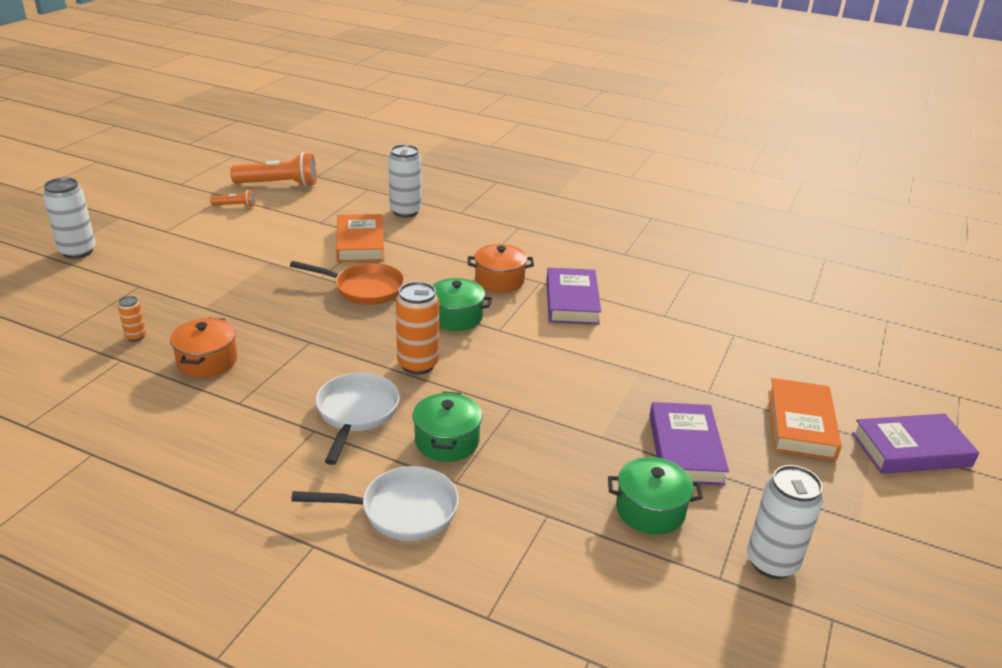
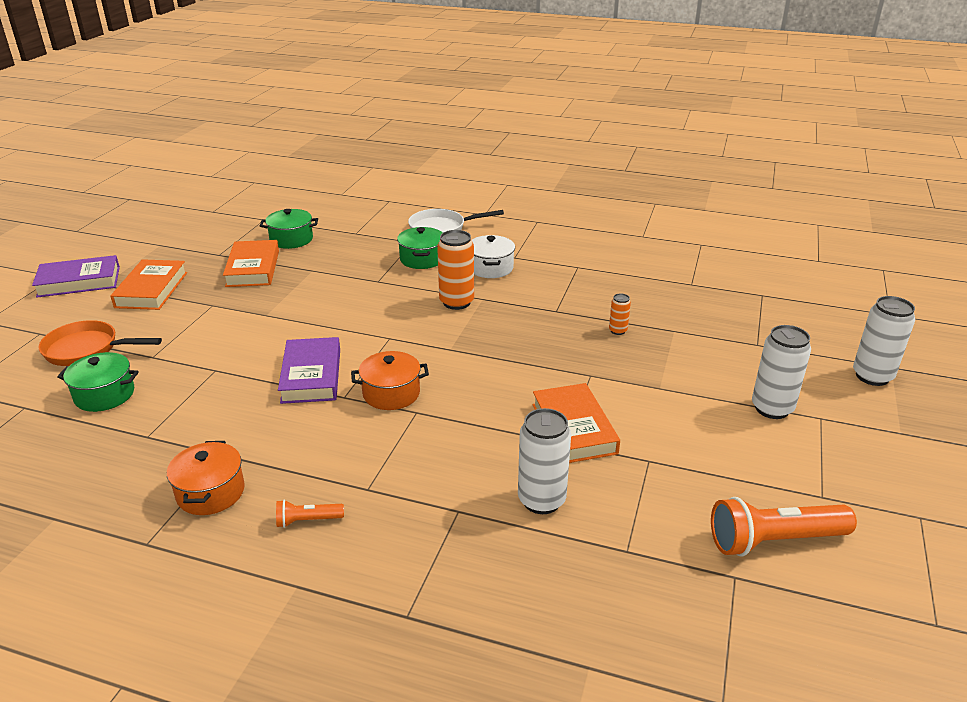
camera: 175 degrees right, 0 degrees up
(136, 336) = (701, 301): orange can -> orange can (617, 331)
(207, 361) = (625, 289): orange pot -> orange pot (210, 492)
(235, 206) = (787, 477): orange flashlight -> orange flashlight (307, 520)
(356, 413) = (490, 268): white pan -> white pot
(364, 289) = (536, 366): orange pan -> orange pan (87, 350)
(456, 317) = (432, 346): green pot -> green pot (104, 395)
(685, 449) = (253, 268): purple book -> orange book
(772, 562) = (230, 226): white can -> white can (772, 408)

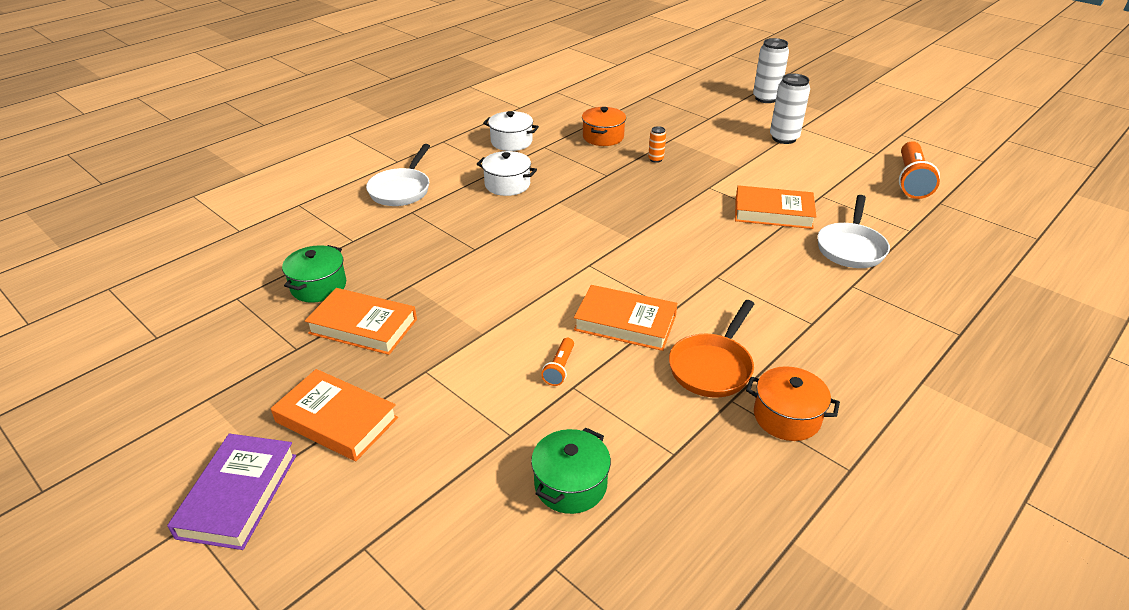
camera: 65 degrees left, 5 degrees up
(87, 350) = (450, 496): orange pan -> orange pan (712, 367)
(307, 520) = (843, 363): orange flashlight -> orange flashlight (559, 368)
(311, 375) = (625, 323): purple book -> orange book
(391, 393) = (682, 283): orange pot -> orange pot (603, 137)
(422, 259) = (454, 215): green pot -> none
(456, 302) = (554, 216): orange can -> none
(541, 500) = (851, 248): white can -> white pan
(569, 250) = (511, 142): none -> white pot

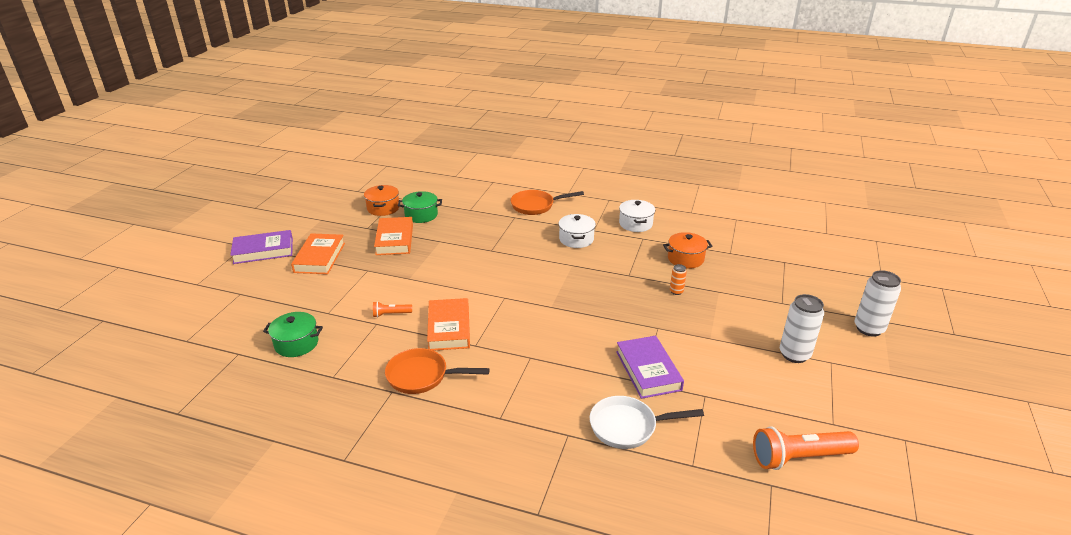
camera: 65 degrees right, 5 degrees down
(401, 190) = (536, 206): white pan -> orange pan
(773, 212) = (648, 370): orange book -> purple book
(786, 417) = (385, 420): orange pot -> orange pot (383, 208)

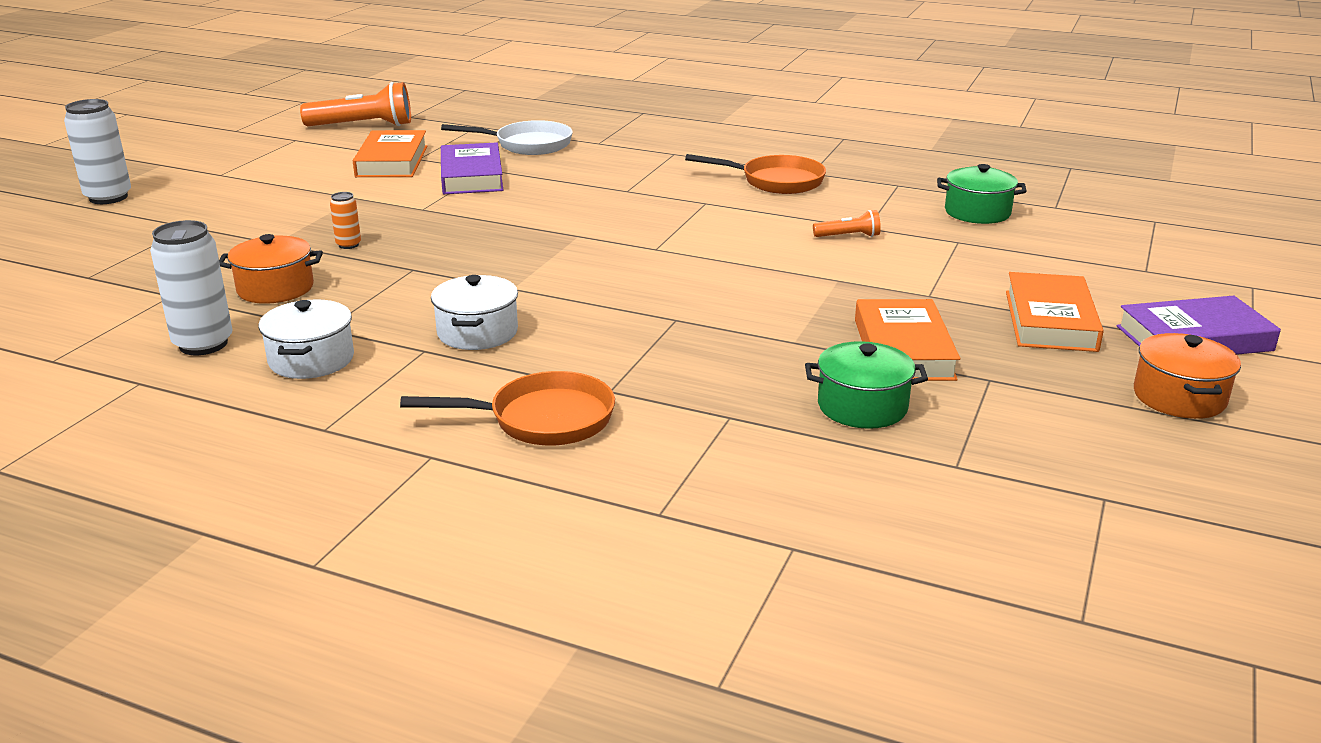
camera: 175 degrees left, 5 degrees down
(383, 208) = (980, 432): orange pot -> orange pot (1179, 397)
(449, 328) = (748, 219): orange book -> orange book (392, 161)
(794, 354) = (258, 181): white can -> white can (203, 344)

